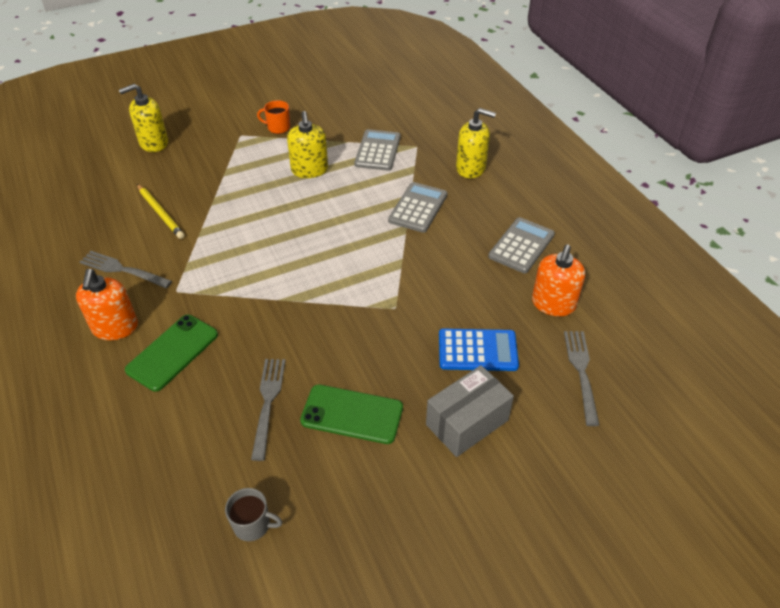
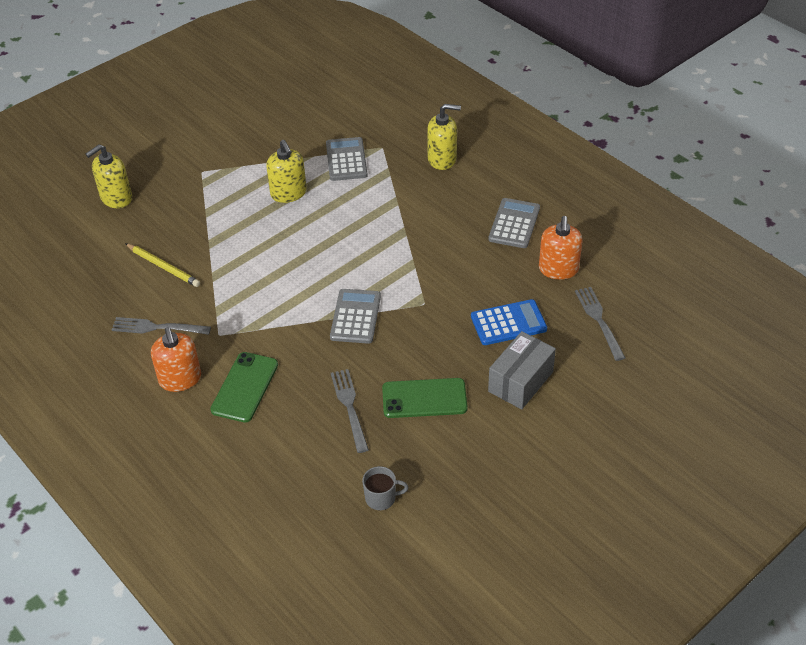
camera: 15 degrees left, 0 degrees up
(278, 127) = (236, 156): orange mug -> none
(418, 208) = (408, 208): grey calculator -> grey calculator (355, 317)

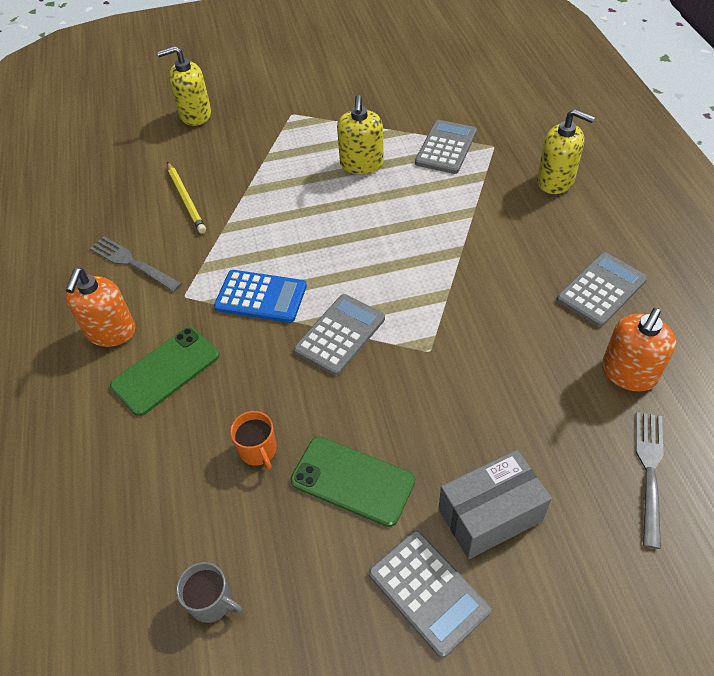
camera: 30 degrees right, 5 degrees up
(349, 407) = (258, 450): grey fork -> orange mug
(508, 323) = (520, 421): blue calculator -> blue calculator (261, 297)
(509, 436) = (428, 592): none -> grey calculator

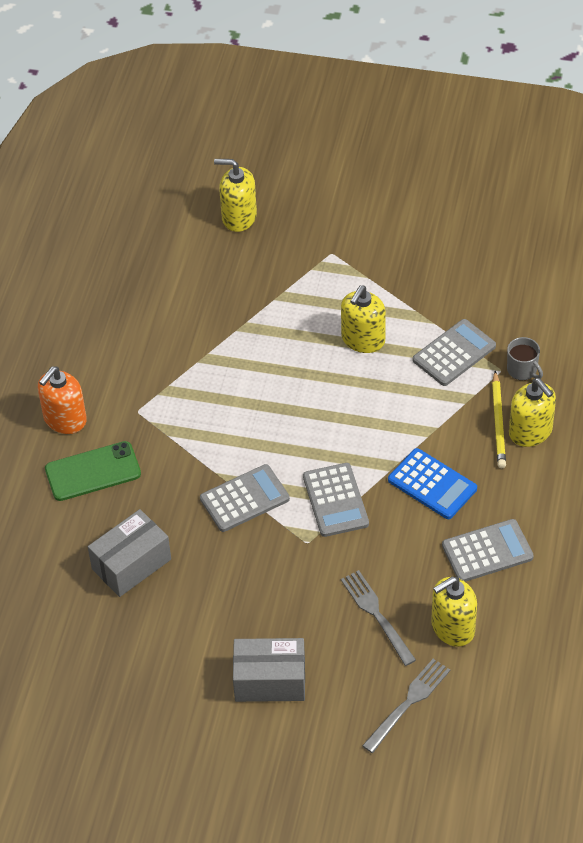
camera: 25 degrees right, 0 degrees up
(132, 263) = (109, 361): grey fork -> grey fork (376, 615)
(186, 199) = (184, 313): yellow pencil -> yellow pencil (498, 422)
(212, 601) = (48, 652): grey mug -> grey mug (522, 370)
(258, 450) = (131, 564): orange mug -> grey box
(261, 297) = (199, 438): blue calculator -> blue calculator (432, 484)
(352, 481) = (187, 615): green phone -> none
(428, 592) = (194, 709): grey calculator -> grey calculator (335, 500)
(628, 373) = (452, 628): orange soap dispenser -> yellow soap dispenser

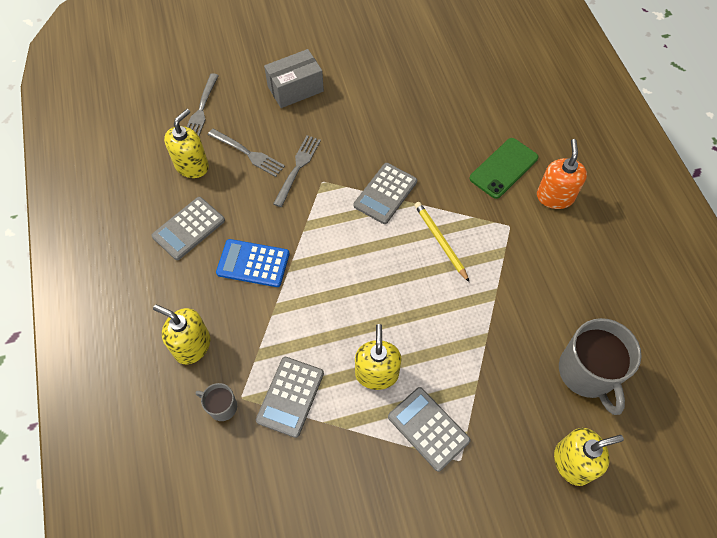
camera: 150 degrees right, 10 degrees up
(131, 564) = (429, 120): grey box -> none
(172, 267) = (587, 372): none -> grey mug
(327, 571) = (297, 168): none -> grey fork
(335, 500) = (319, 220): grey calculator -> grey calculator (428, 428)
(498, 422) = (223, 342): yellow pencil -> yellow pencil (440, 241)

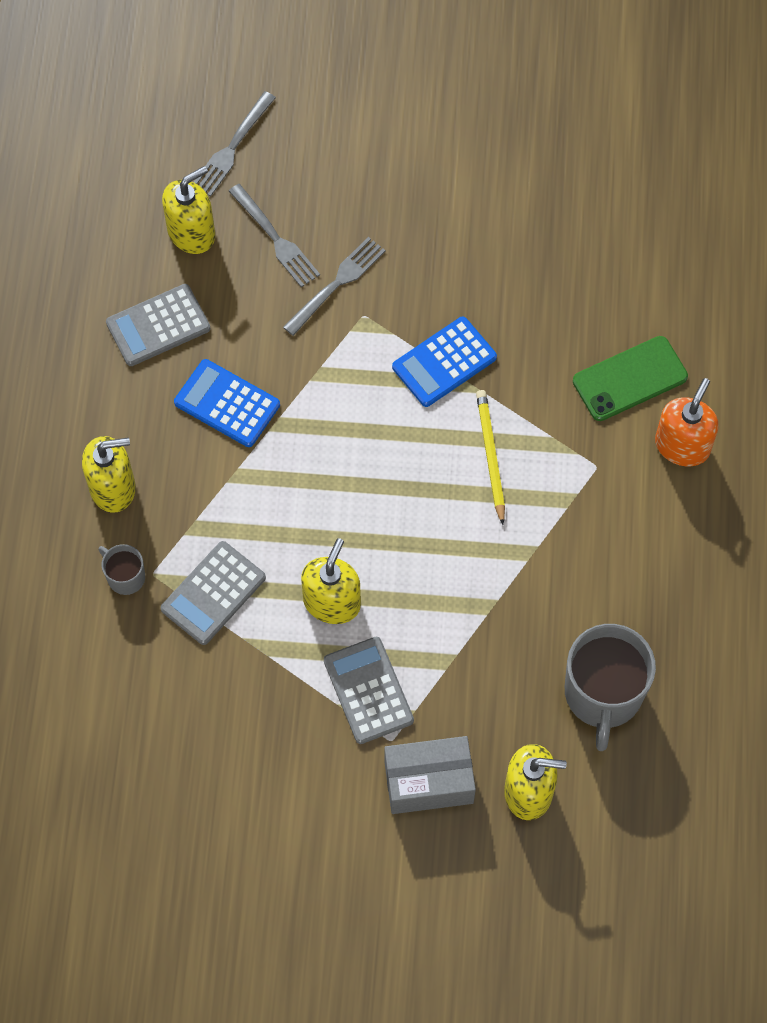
camera: 20 degrees right, 5 degrees up
(192, 345) = (113, 487): yellow soap dispenser -> yellow soap dispenser turned 120 degrees clockwise
(295, 89) = (380, 155): grey box -> grey box (428, 782)
(385, 193) = (444, 362): grey calculator -> blue calculator

